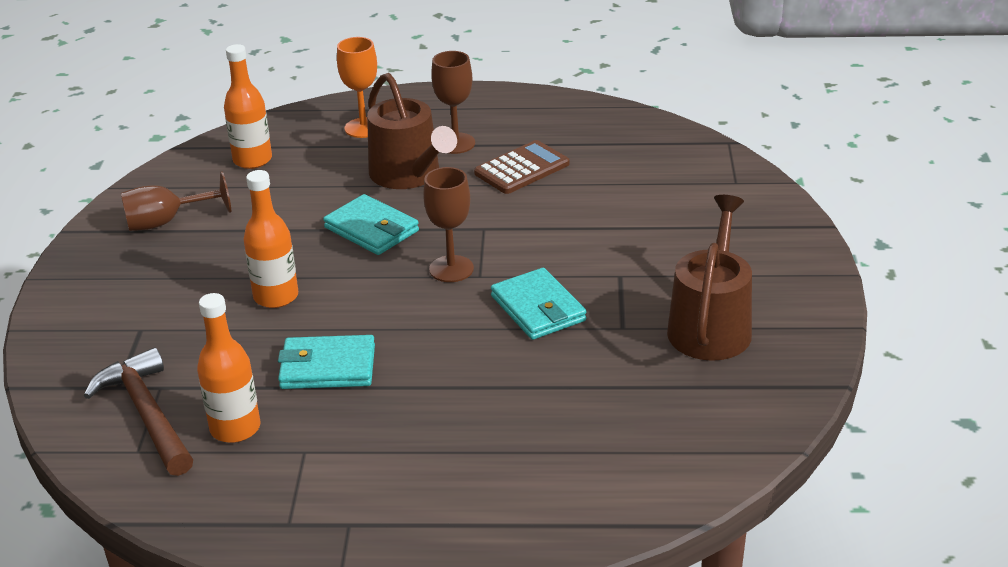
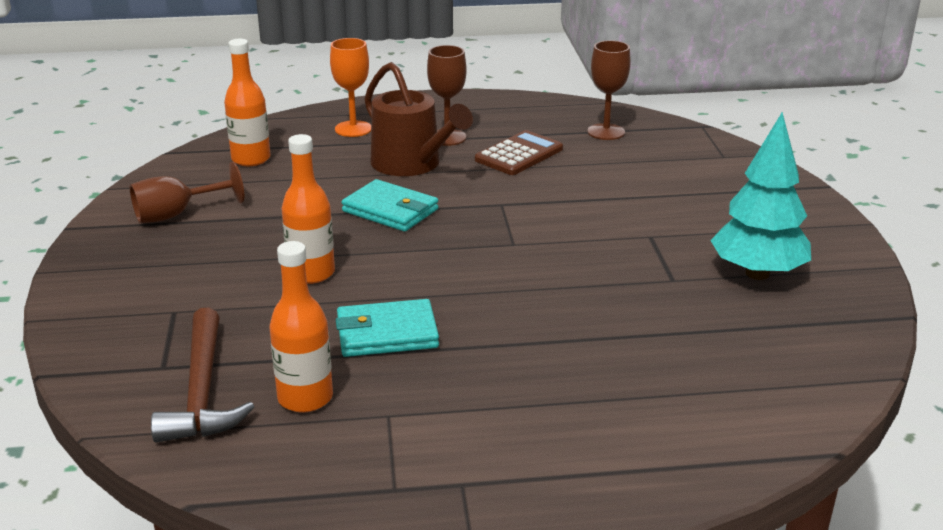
camera: 10 degrees left, 5 degrees down
(147, 414) = (202, 391): brown hammer -> brown hammer turned 150 degrees counterclockwise
(451, 269) = (483, 239): brown goblet -> brown goblet (606, 132)
(538, 308) = (583, 268): turquoise wallet -> none
(710, 326) = (757, 273): brown watering can -> turquoise tree

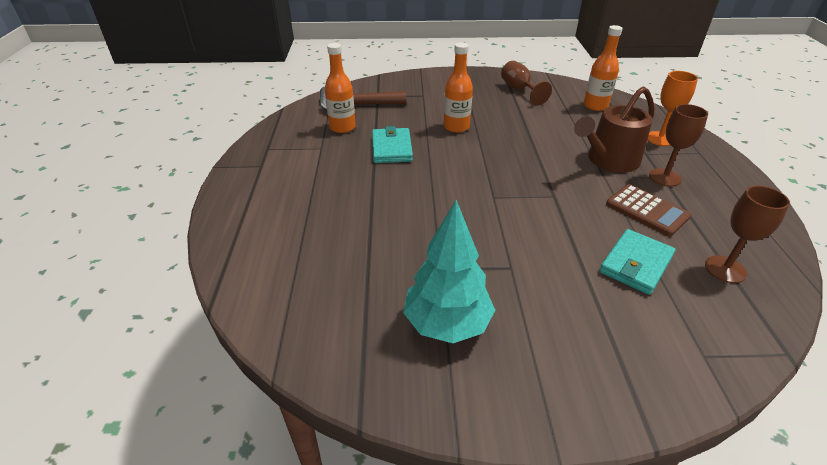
camera: 95 degrees right, 10 degrees up
(390, 210) = (535, 151): turquoise wallet -> turquoise wallet (636, 264)

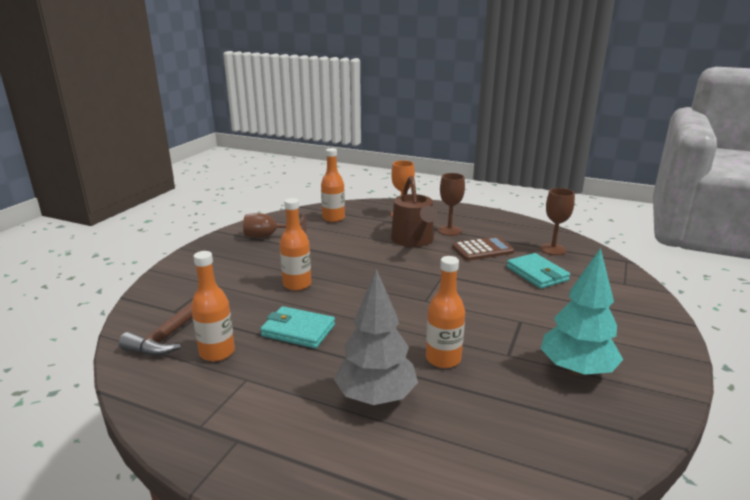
camera: 65 degrees left, 15 degrees down
(331, 207) = (376, 397): none -> grey tree
(404, 229) = (443, 359): none -> orange bottle

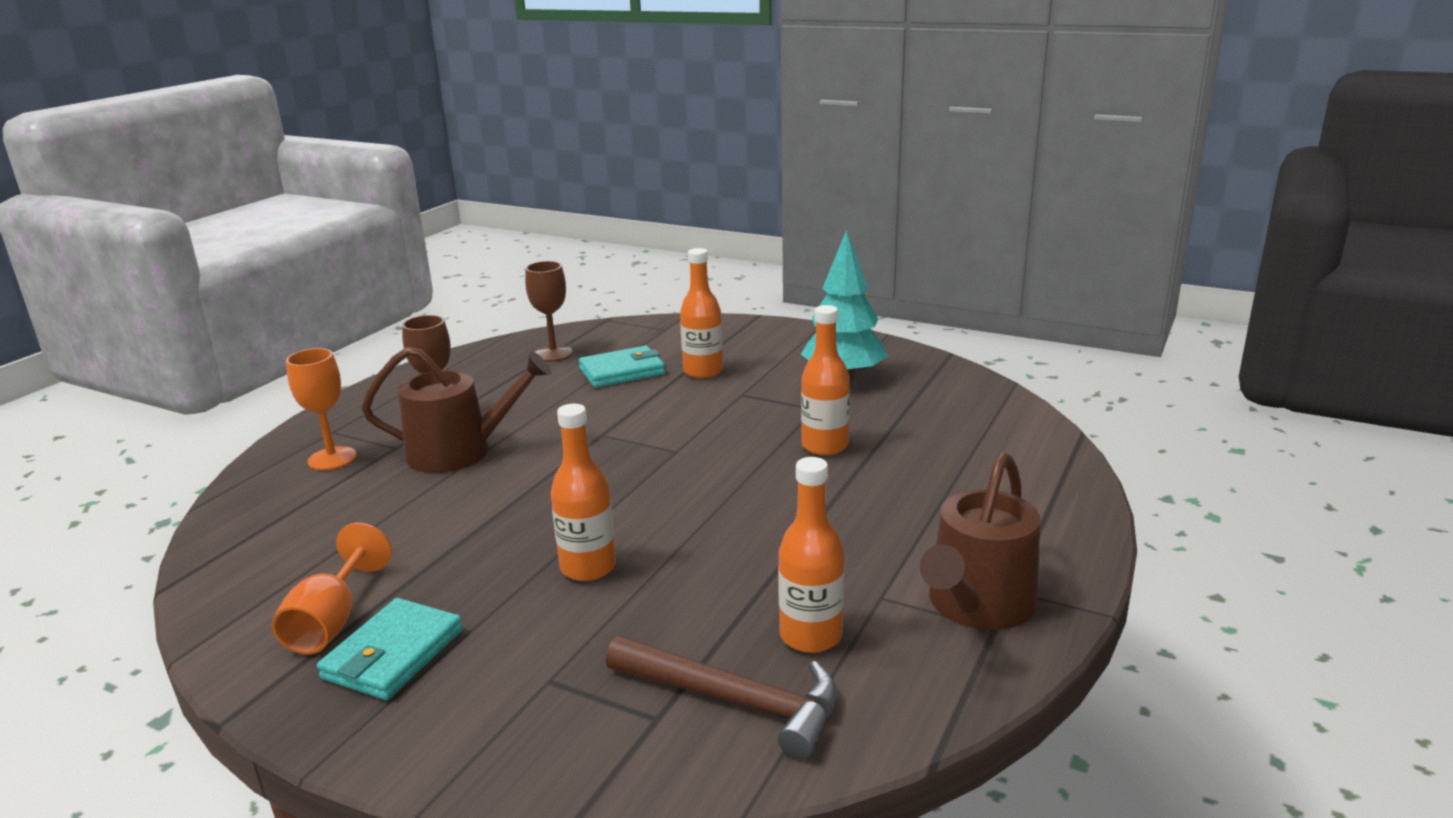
camera: 85 degrees left, 0 degrees up
(225, 420) = (977, 605): none -> brown watering can
(268, 236) = (332, 621): brown goblet -> orange goblet
(298, 330) = (749, 557): turquoise wallet -> turquoise wallet (393, 654)
(333, 218) = (286, 536): orange bottle -> orange bottle (703, 371)
(376, 397) = (907, 492): grey tree -> none
(482, 250) = (529, 399): brown calculator -> none

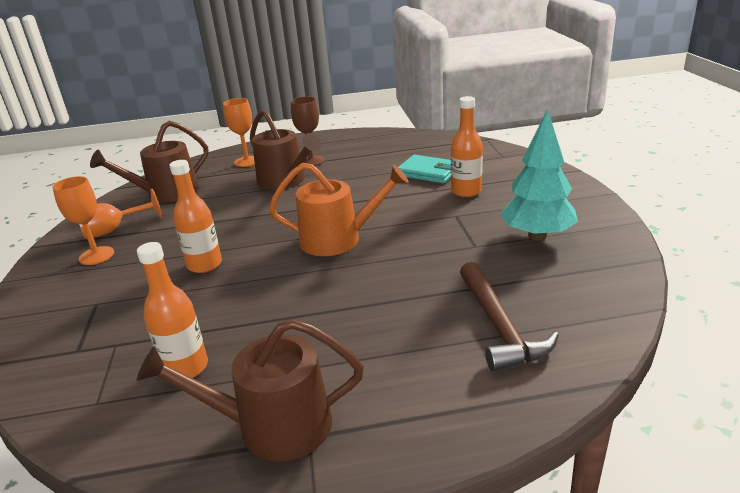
camera: 55 degrees right, 5 degrees up
(296, 546) = (167, 193): none -> brown watering can
(393, 654) = (96, 256): turquoise wallet -> orange goblet
(553, 354) = (420, 148): brown goblet -> none
(680, 467) = (338, 239): none -> orange watering can
(735, 700) = (104, 369): brown hammer -> brown hammer (499, 326)
(824, 446) = (425, 272): orange bottle -> none

